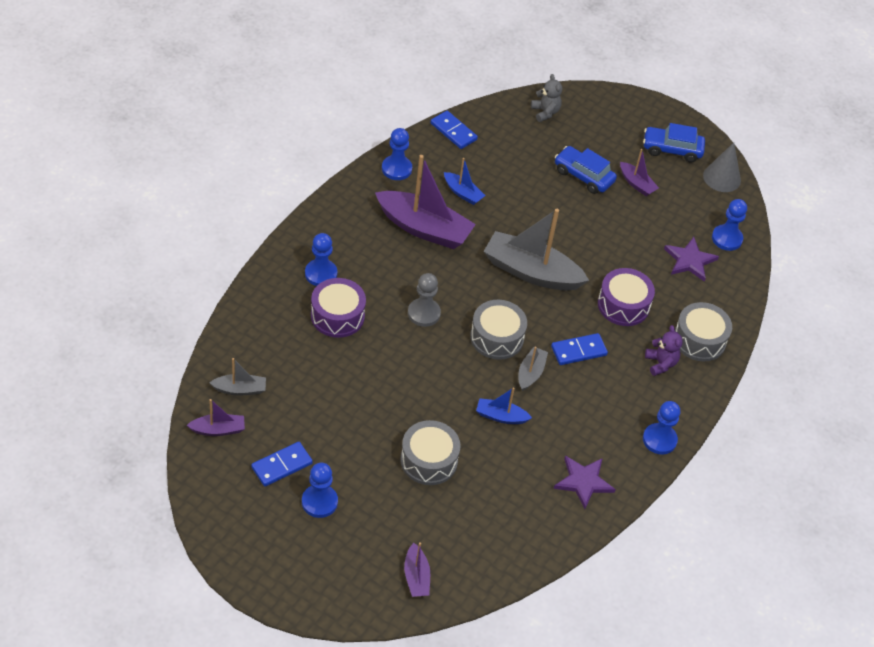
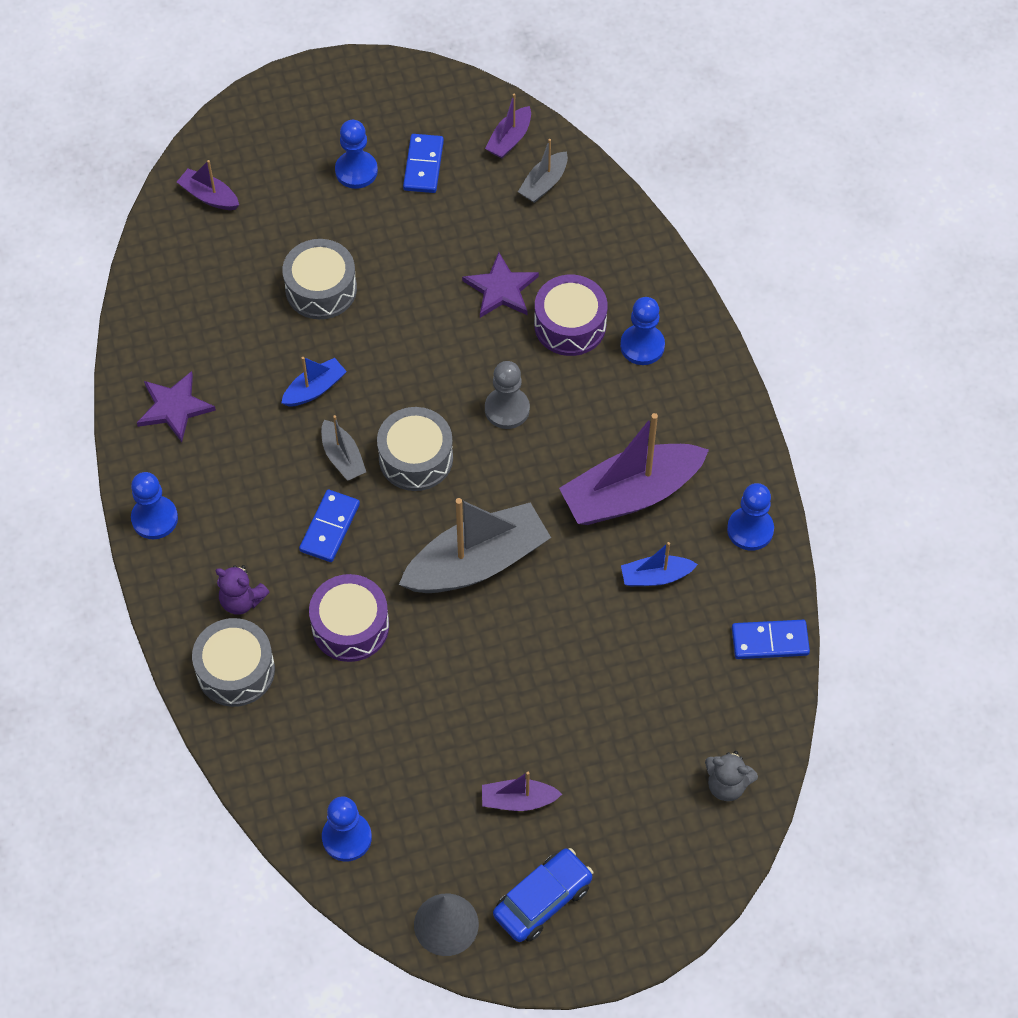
camera: 135 degrees right, 10 degrees up
(583, 176) = (580, 743): blue car -> none
(689, 260) = (351, 760): purple star -> purple star (501, 289)

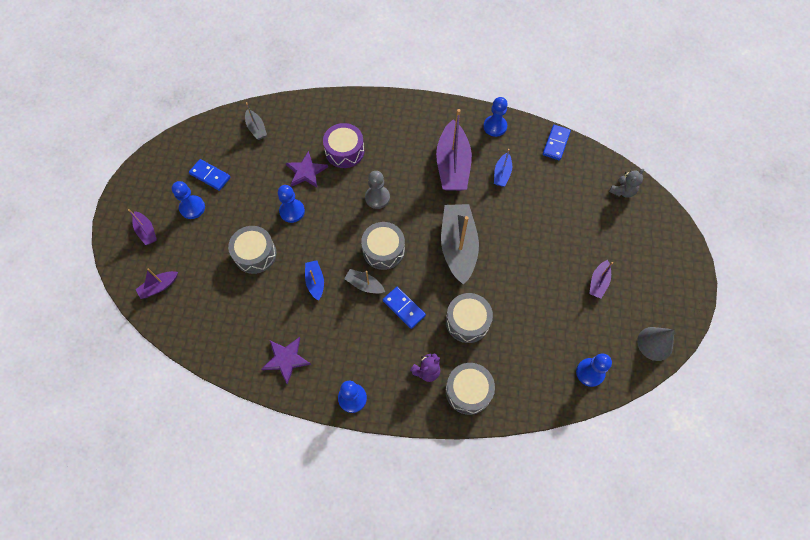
camera: 65 degrees left, 5 degrees up
(342, 457) = (364, 285): grey boat -> grey boat turned 150 degrees counterclockwise
(350, 626) = (467, 321): purple drum -> grey drum
(509, 139) = (220, 132): purple boat -> purple boat (146, 231)
(542, 900) = (656, 293): blue car -> none
(642, 346) = (374, 127): blue pawn -> blue pawn (292, 211)

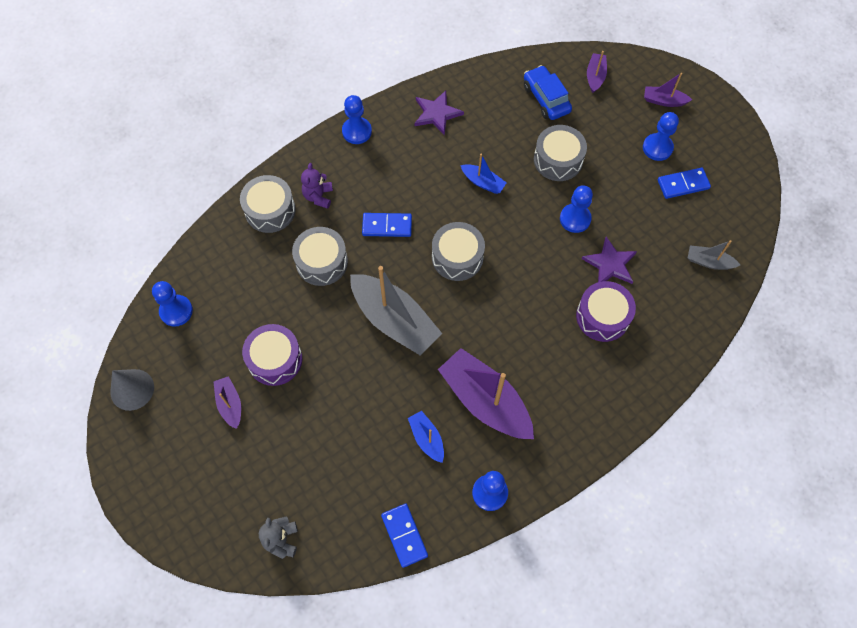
camera: 135 degrees right, 0 degrees up
(208, 301) = (546, 99): none -> blue car
(364, 285) = (440, 215): grey boat -> none
(377, 198) = (518, 299): grey pawn -> none
(550, 285) = (275, 359): none -> purple drum

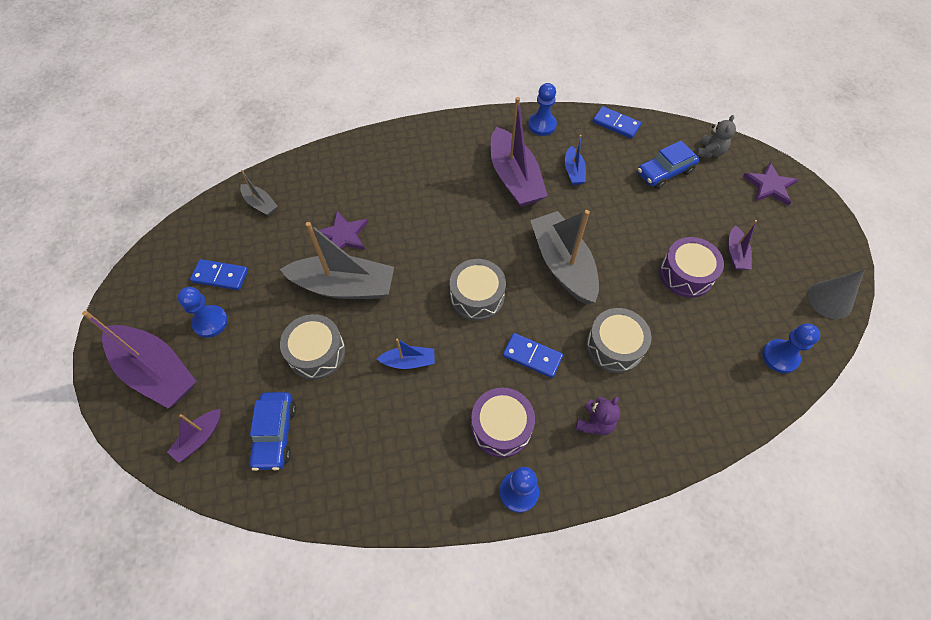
camera: 155 degrees left, 5 degrees down
(270, 210) = (655, 429): grey drum -> none
(326, 483) = (665, 172): none -> blue car
(404, 535) = (616, 124): blue domino -> blue domino turned 60 degrees counterclockwise
(436, 114) = (411, 473): purple star -> purple star (769, 186)
(483, 182) = (409, 361): blue boat -> blue boat turned 120 degrees clockwise
(575, 219) = (344, 286): blue pawn -> grey boat
(602, 316) = (381, 199): purple drum -> purple drum (501, 427)
(664, 101) = (156, 371): purple boat -> purple boat, size x2.07

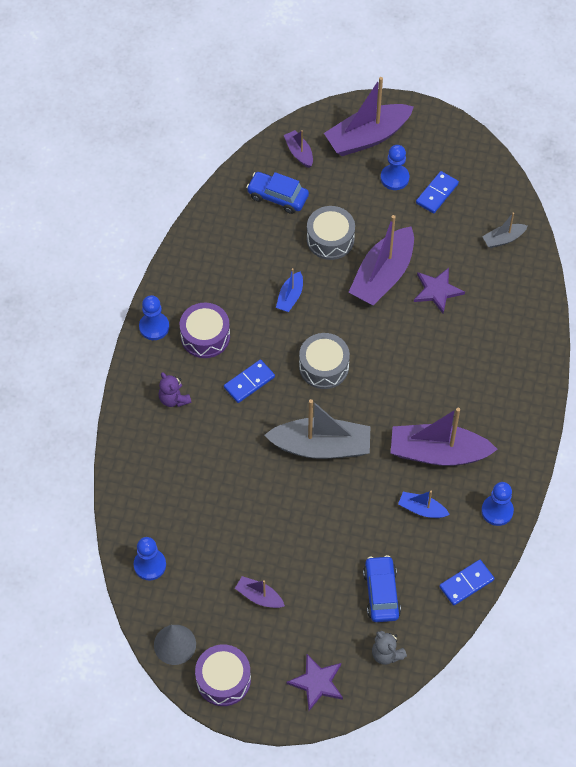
camera: 115 degrees right, 0 degrees up
(344, 286) = (383, 275): grey boat -> purple boat
(614, 346) = (226, 445): grey drum -> none
(686, 274) = (261, 541): purple drum -> purple drum (223, 679)

